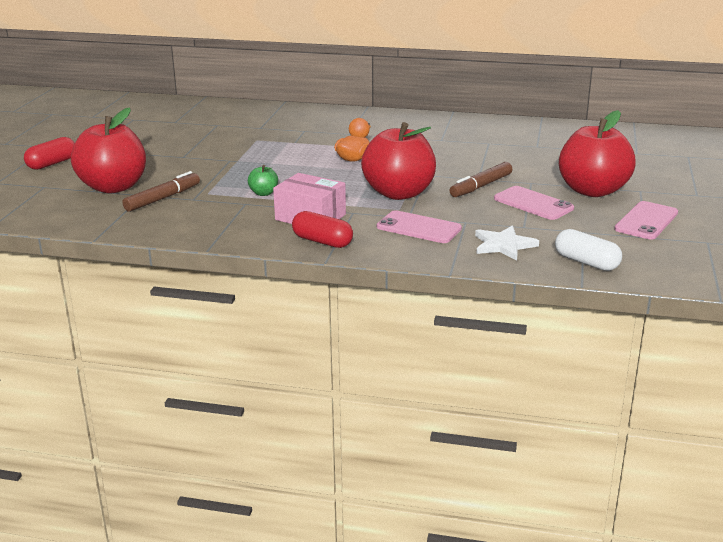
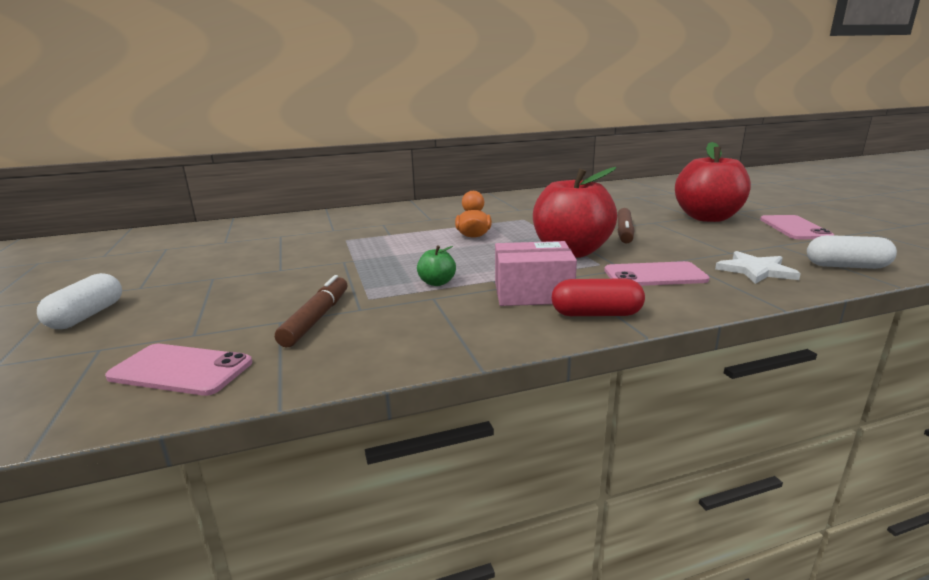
camera: 30 degrees left, 5 degrees down
(52, 163) = (87, 316): red capsule -> white capsule
(113, 187) = (223, 322): red apple -> none
(533, 204) = (692, 235): pink phone -> pink phone (181, 370)

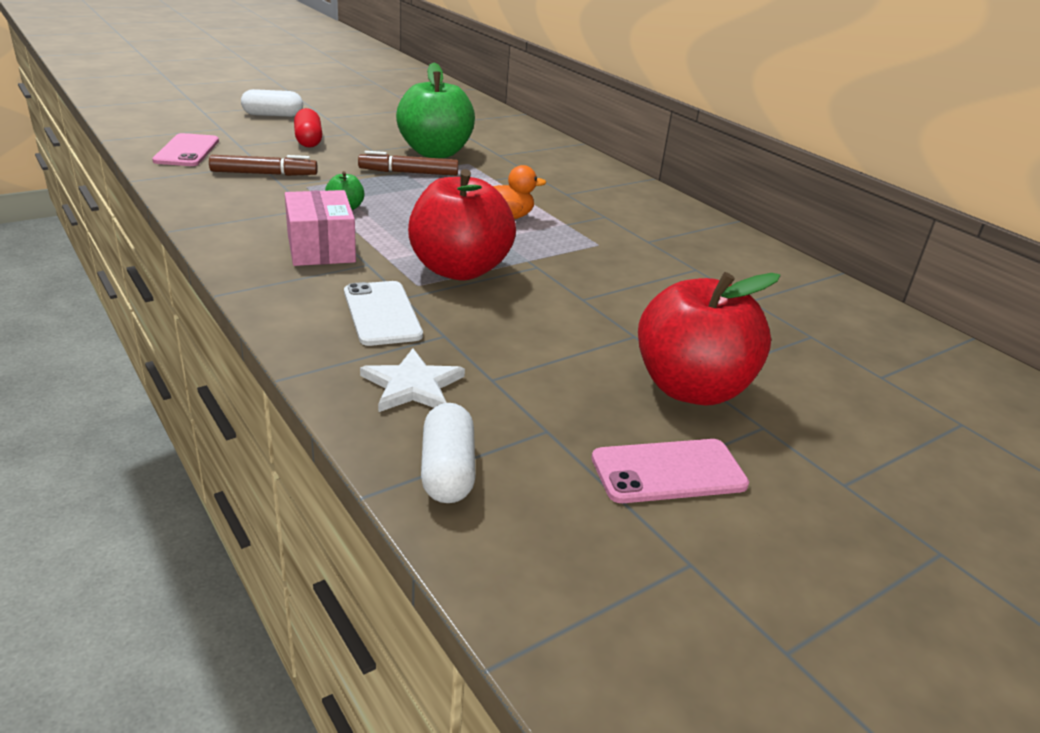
camera: 70 degrees right, 10 degrees up
(310, 248) = (435, 153): none -> green apple
(596, 314) = (266, 275): red capsule -> red capsule (308, 140)
(624, 232) = (563, 308): brown marker -> brown marker (409, 173)
(654, 275) = (382, 313): pink phone -> white phone

